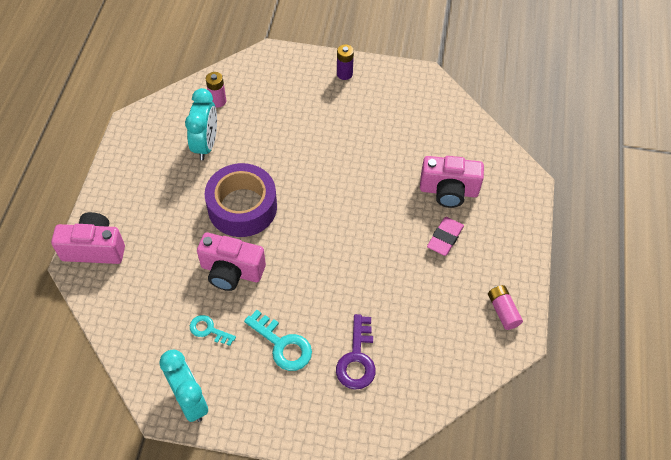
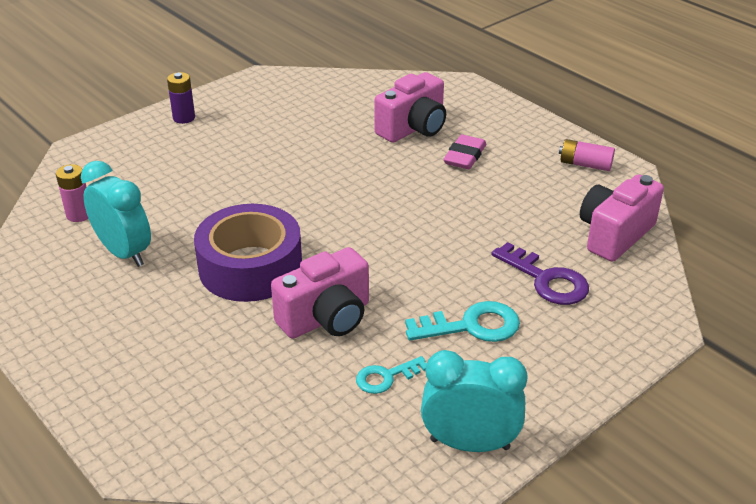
camera: 50 degrees left, 20 degrees down
(94, 248) = (136, 427): pink camera -> pink camera (614, 235)
(445, 238) = (464, 156): pink eraser -> pink eraser turned 45 degrees clockwise

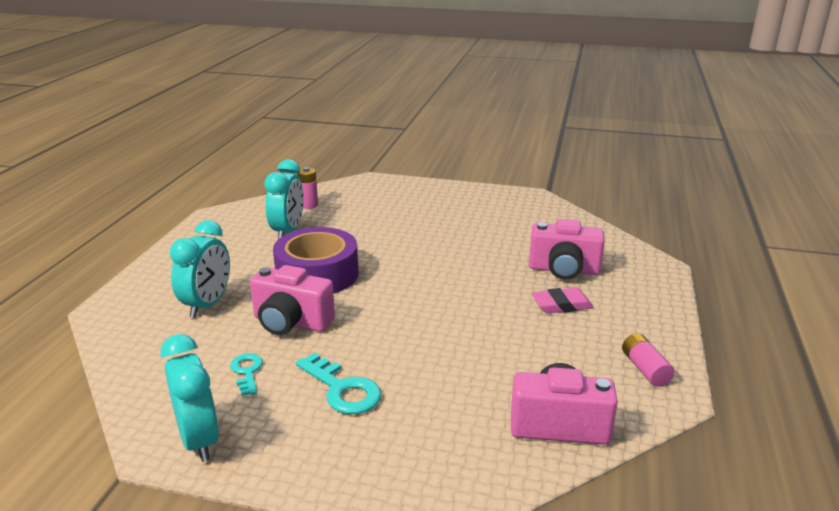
camera: 55 degrees right, 10 degrees down
(184, 118) = (446, 192): purple battery -> none
(222, 367) = (207, 304): none -> turquoise clock
(386, 377) = (247, 372): turquoise key -> turquoise key turned 45 degrees clockwise
(546, 280) = (443, 407): purple key -> none

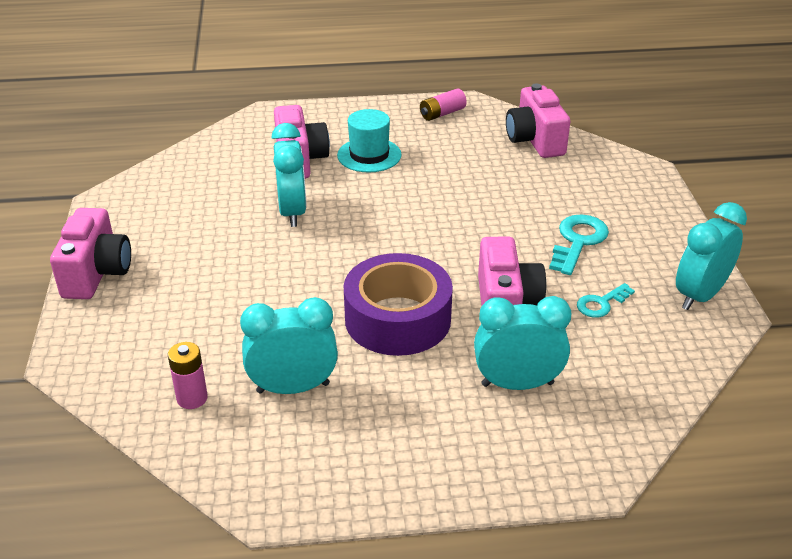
camera: 110 degrees left, 10 degrees up
(447, 190) = (96, 273): none -> pink camera
(481, 256) = (292, 212): none -> turquoise clock
(561, 305) = (369, 155): pink eraser -> turquoise hat

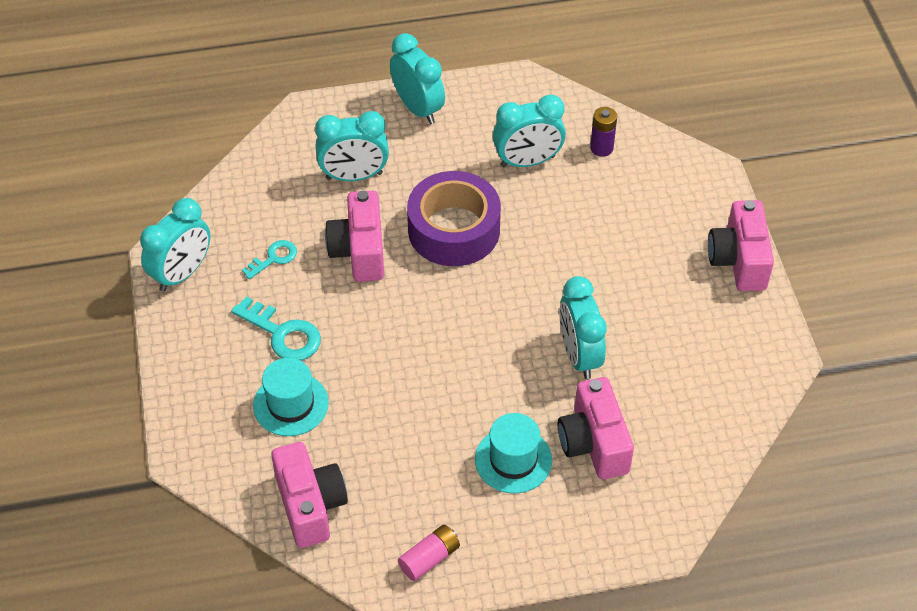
camera: 175 degrees right, 15 degrees up
(192, 398) = (601, 148): pink battery -> purple battery
(430, 470) = (418, 108): none -> turquoise clock
(561, 195) = (291, 404): none -> turquoise hat
(578, 241) = (283, 334): turquoise key -> turquoise key turned 75 degrees counterclockwise

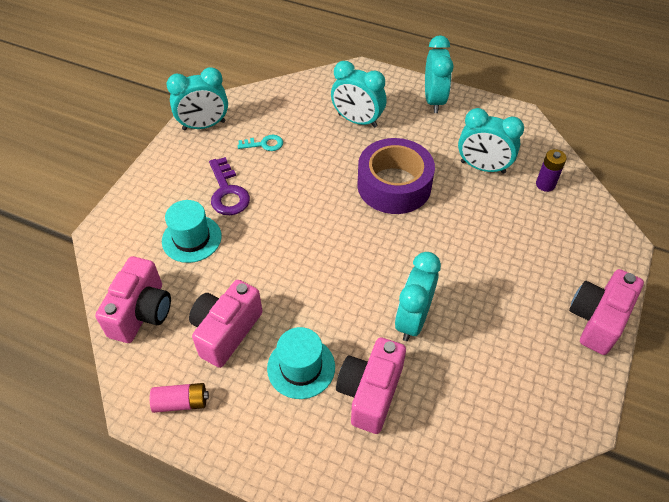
camera: 35 degrees right, 0 degrees up
(283, 334) = (227, 192): turquoise key -> purple key
(359, 251) = (320, 167): pink camera -> pink camera (226, 331)

